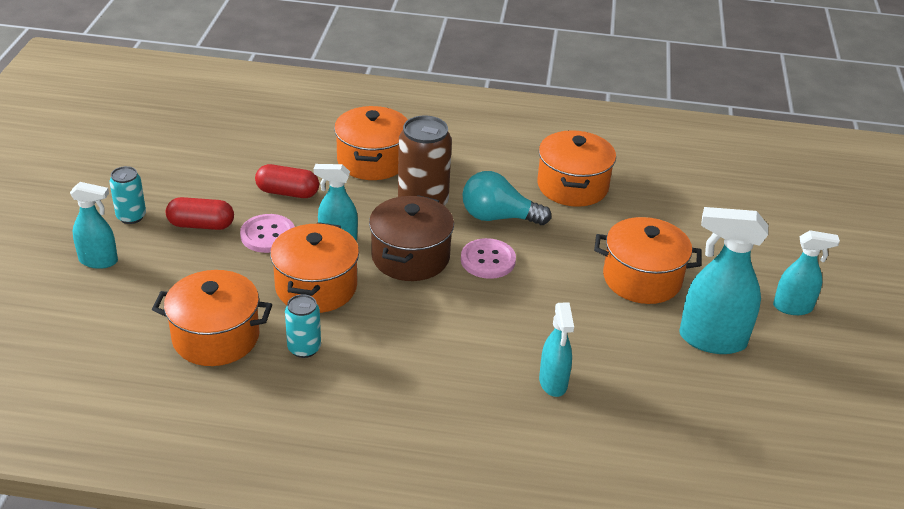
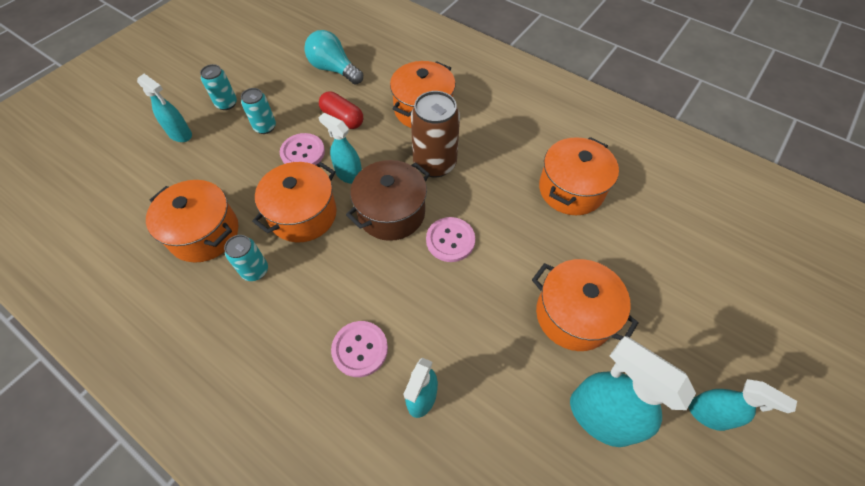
camera: 30 degrees right, 20 degrees up
(201, 225) = (265, 127): red capsule -> turquoise can
(467, 370) = (360, 349): none -> pink button
(498, 217) = (487, 199): turquoise light bulb -> turquoise light bulb (334, 69)

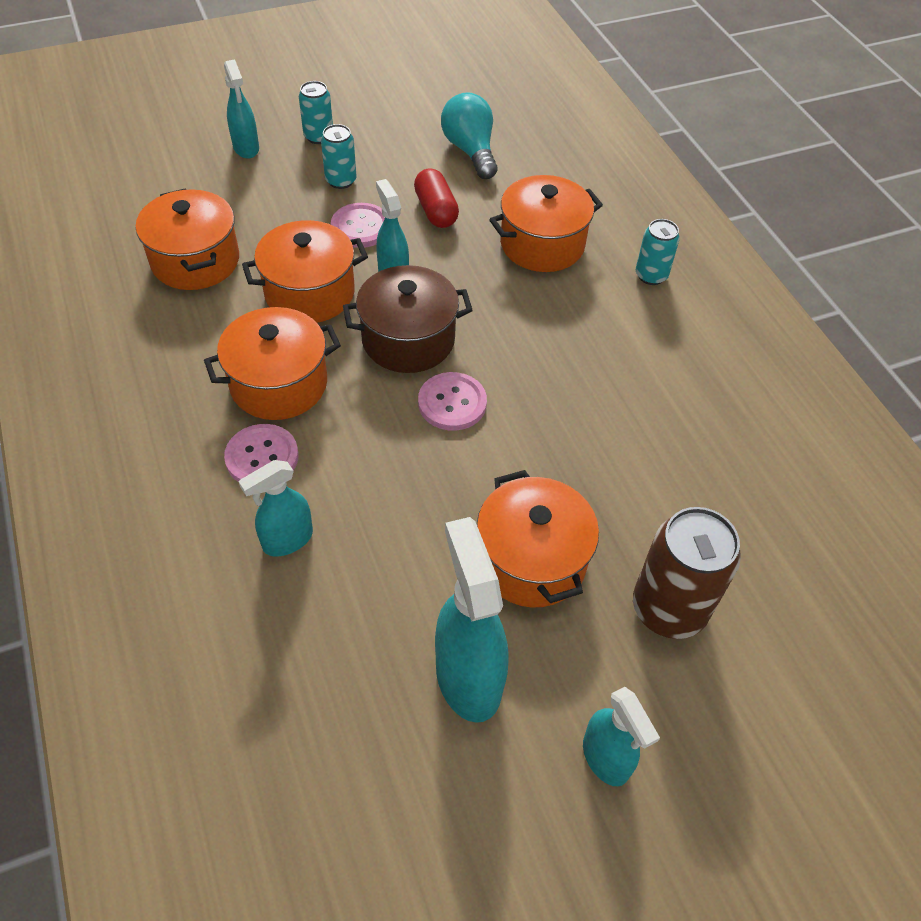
camera: 30 degrees right, 5 degrees down
(255, 270) = (217, 323): turquoise can -> turquoise can (651, 275)
(435, 164) = (504, 312): brown can -> brown can (668, 609)
(571, 189) = (655, 425): orange pot -> orange pot (279, 384)

